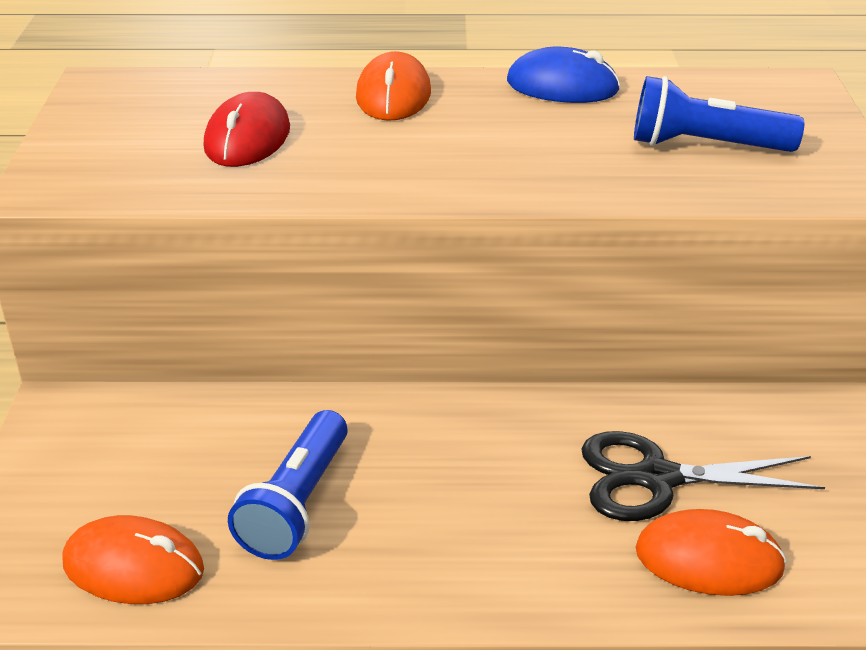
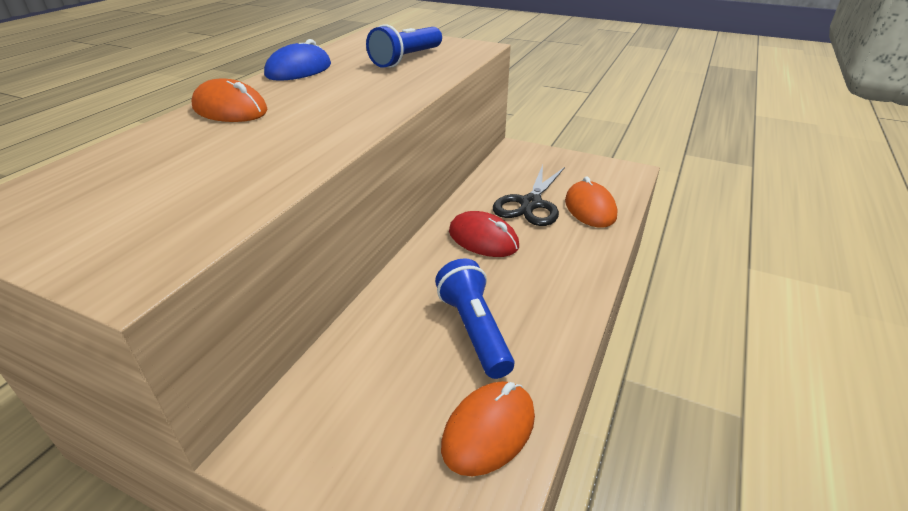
camera: 65 degrees left, 0 degrees up
(247, 138) = (205, 165): red mouse -> red mouse (483, 239)
(297, 504) = (474, 330): blue flashlight -> blue flashlight turned 150 degrees counterclockwise
(708, 559) = (590, 208): orange mouse -> orange mouse turned 45 degrees counterclockwise

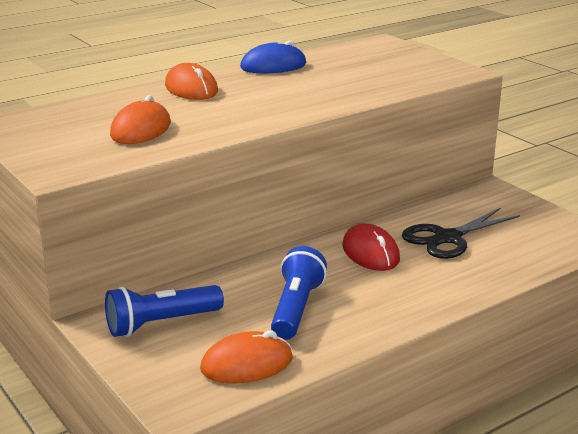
camera: 30 degrees right, 10 degrees down
(406, 59) = (377, 72): blue flashlight -> blue flashlight (161, 324)
(590, 208) = (504, 257): orange mouse -> orange mouse (141, 129)

